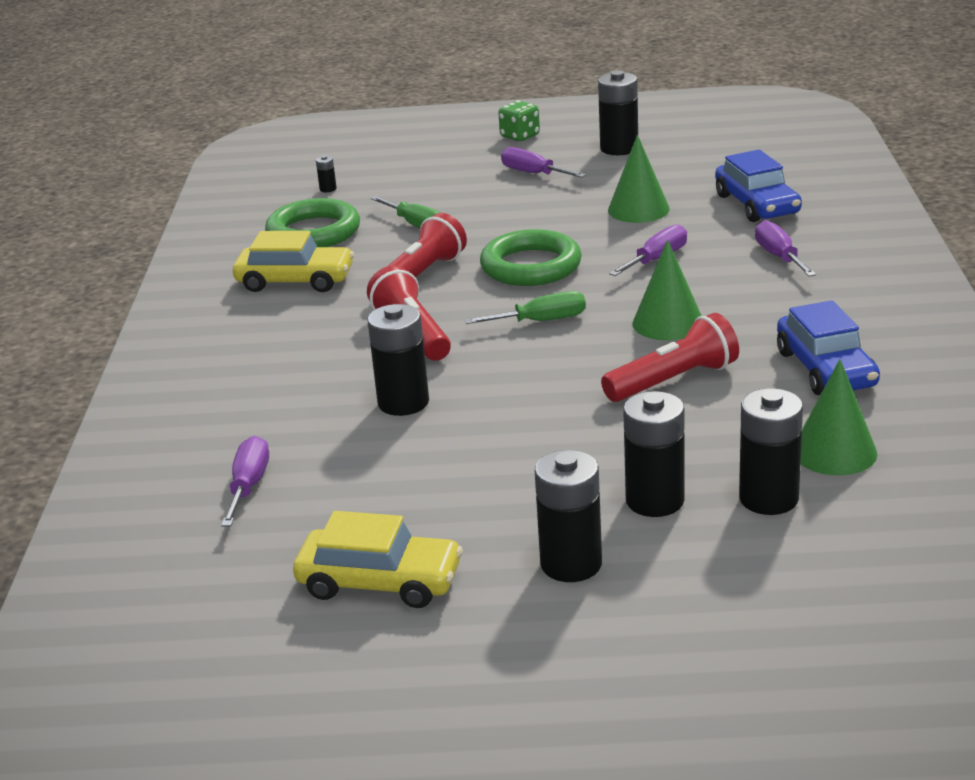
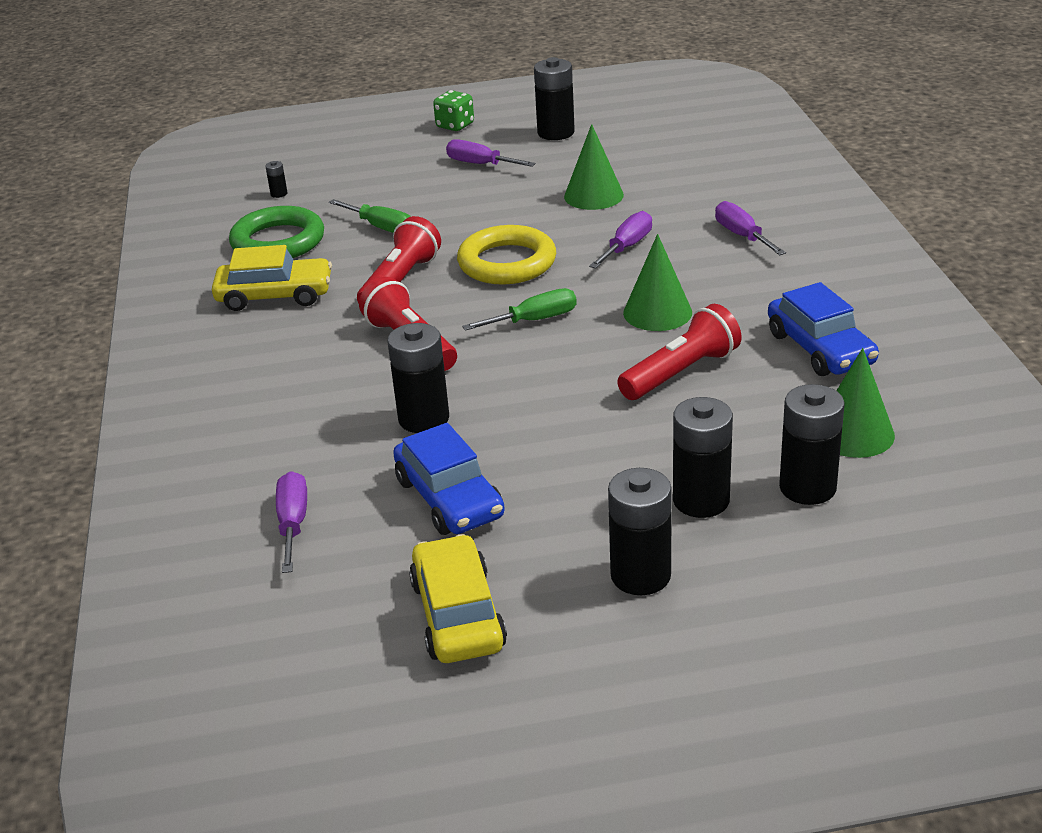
camera: 10 degrees left, 5 degrees up
(380, 582) = (458, 615): yellow car -> yellow car turned 105 degrees counterclockwise
(531, 266) = (507, 263): green ring -> yellow ring
(757, 204) = (705, 183): blue car -> blue car (449, 498)

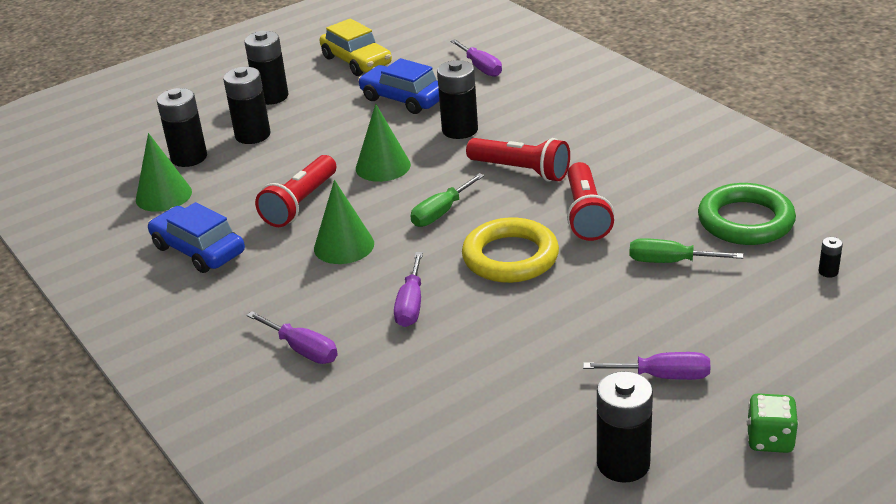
camera: 155 degrees right, 0 degrees up
(275, 295) = (674, 176): yellow car -> none
(593, 195) = (491, 363): green cone -> green cone (383, 166)

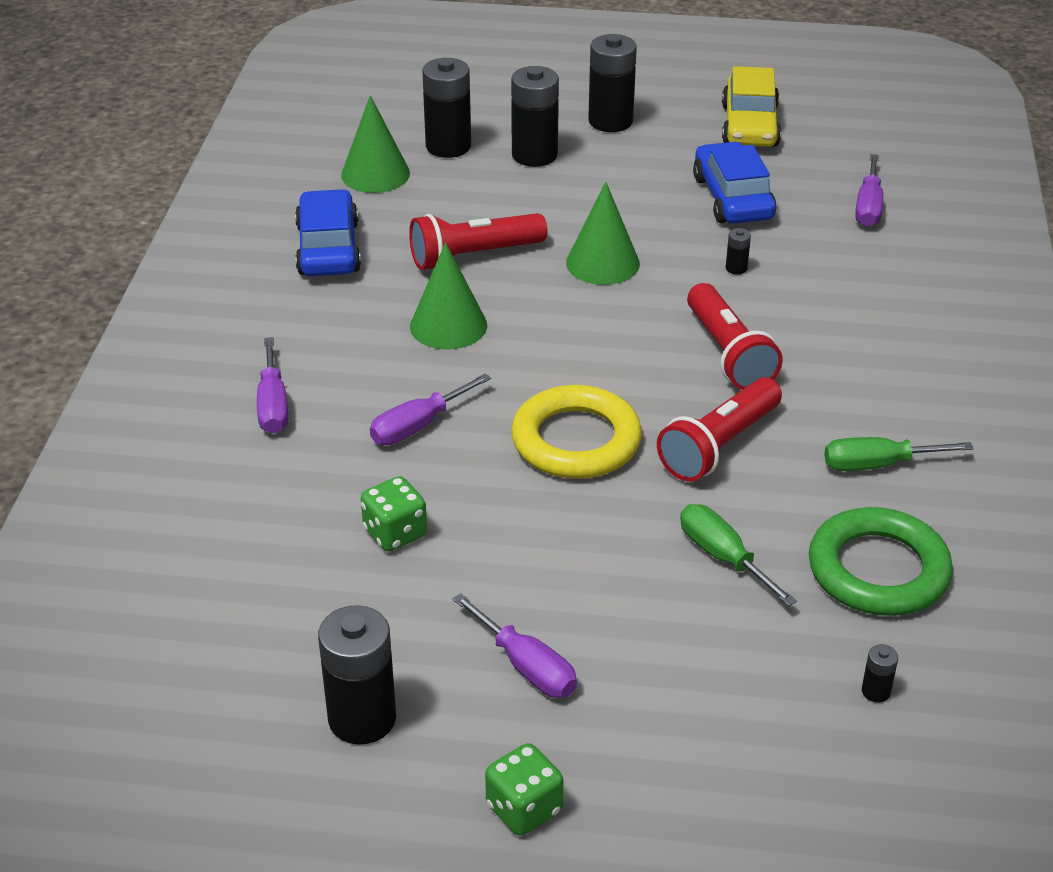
camera: 40 degrees right, 5 degrees up
(441, 213) = (582, 349): green screwdriver -> green screwdriver (877, 465)
(460, 130) = (736, 268): black battery -> black battery, size x0.43
(487, 364) = (395, 533): none -> green dice

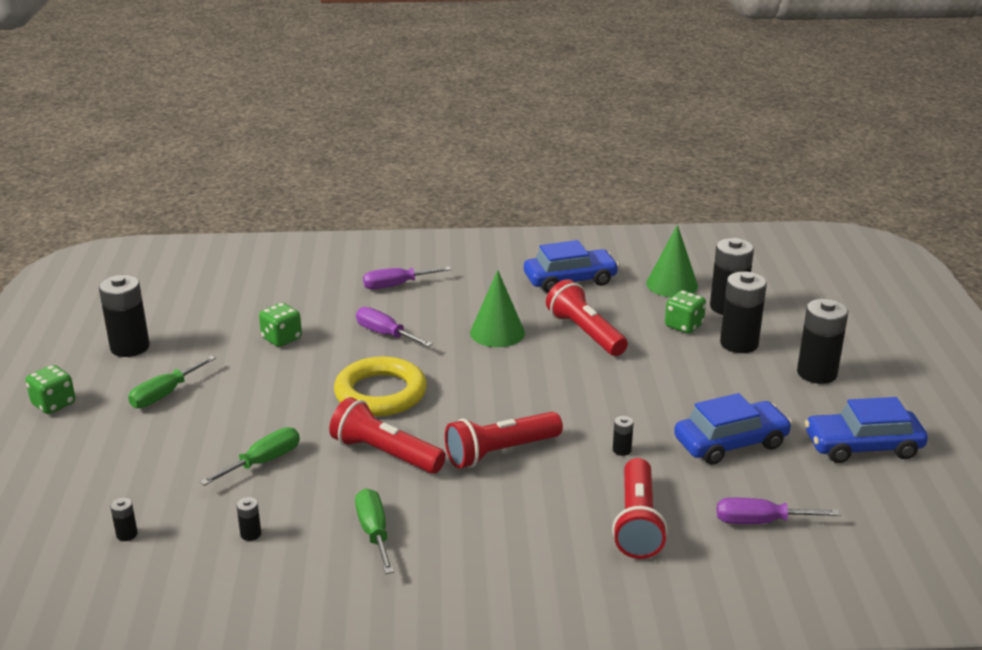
camera: 80 degrees right, 10 degrees down
(481, 183) = (683, 326): none -> green dice
(526, 666) = (164, 394): purple screwdriver -> green screwdriver
(602, 263) = (600, 386): green cone -> none
(750, 126) = (862, 446): yellow car -> blue car
(866, 279) = (637, 522): none -> red flashlight
(878, 570) = (251, 534): green ring -> black battery

